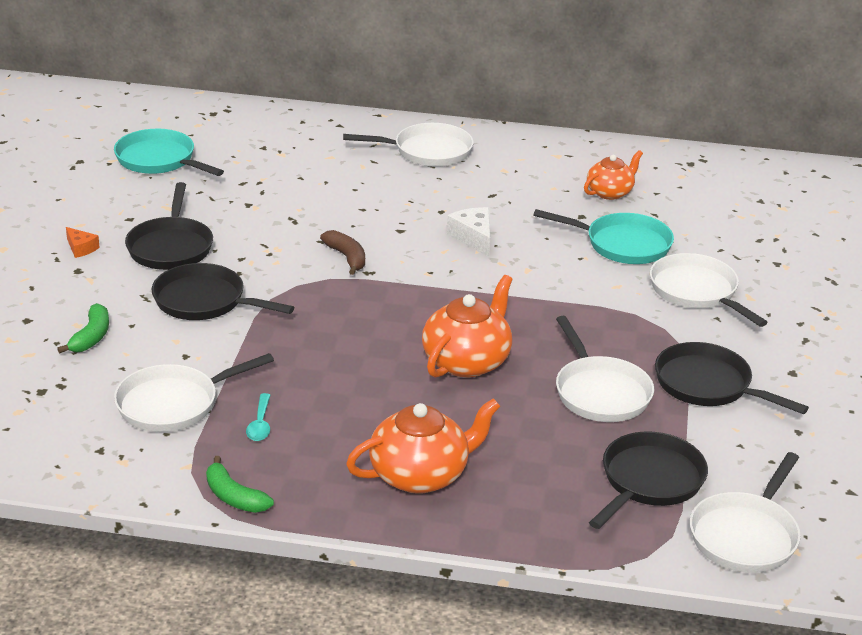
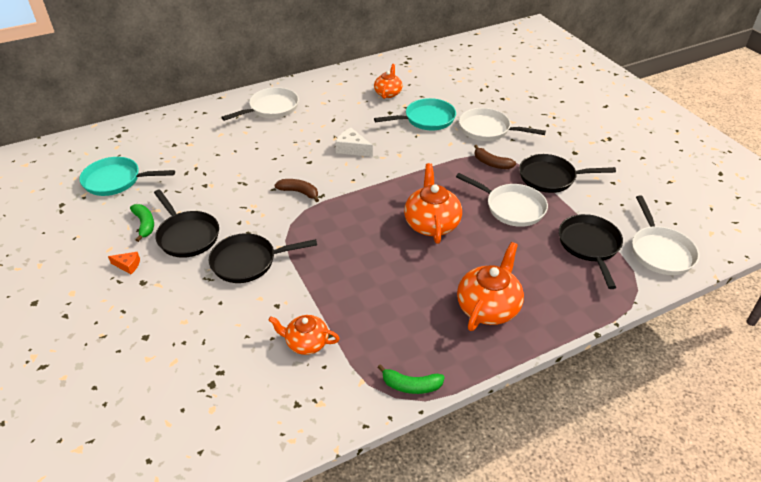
camera: 35 degrees left, 10 degrees up
(91, 337) = (203, 325): green banana -> green banana (145, 224)
(174, 404) = (306, 343): white pan -> orange teapot
(260, 424) = (371, 326): turquoise spoon -> none
(644, 332) = (491, 163): none -> brown banana

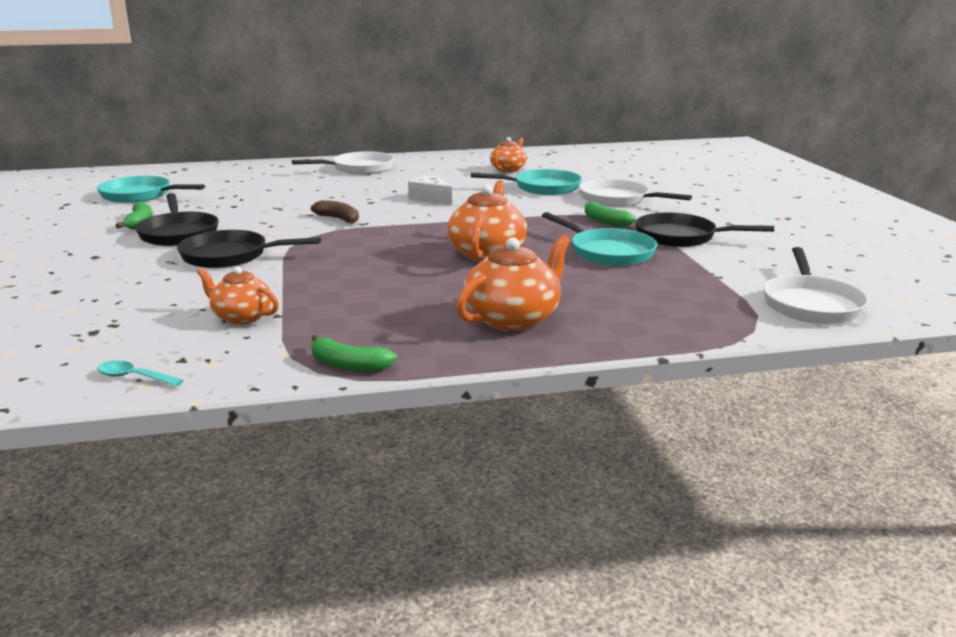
camera: 15 degrees right, 20 degrees down
(128, 265) = (91, 245): orange cheese -> none
(277, 432) = (134, 377): none -> turquoise spoon
(491, 163) = (605, 221): brown banana -> green banana
(511, 207) = (607, 252): white pan -> turquoise pan
(589, 246) = (701, 289): black pan -> none

